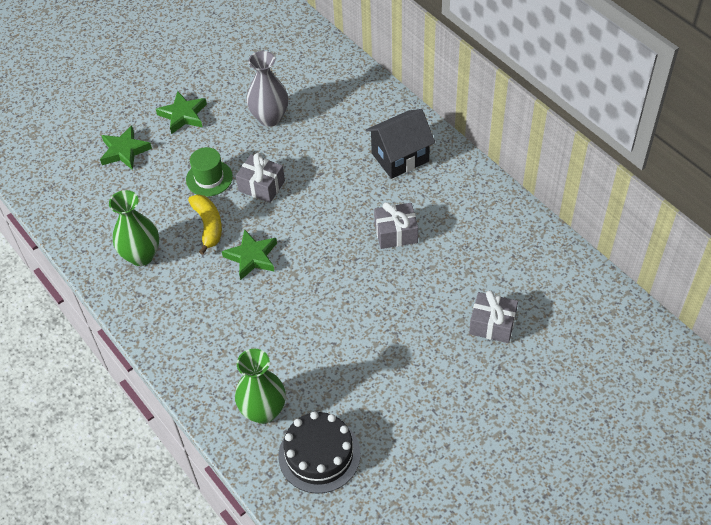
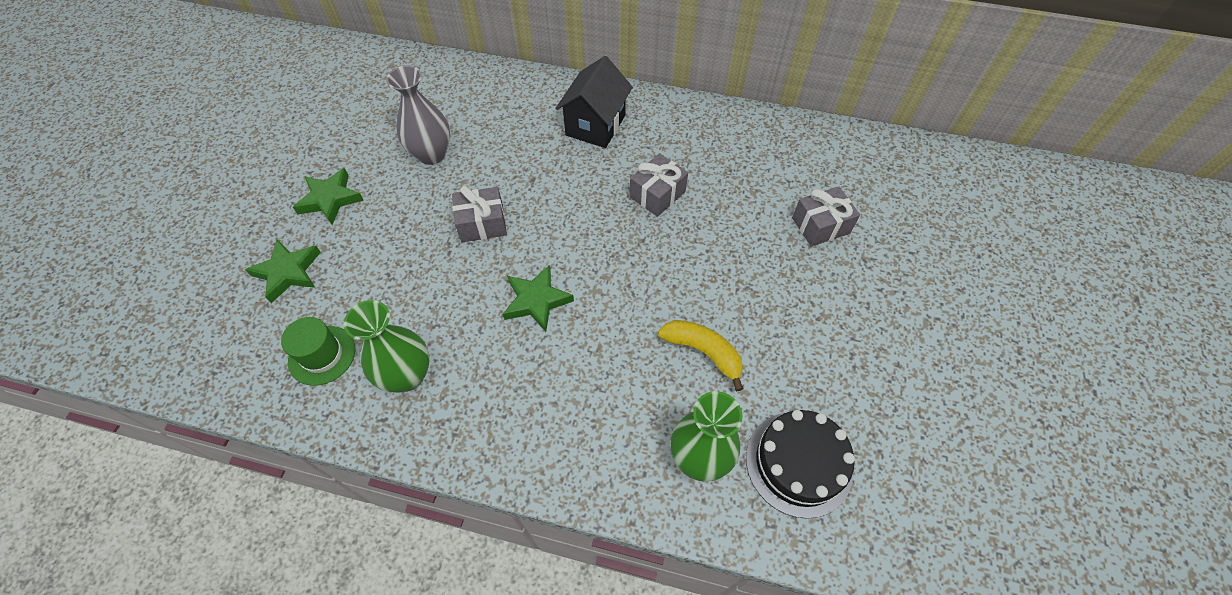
camera: 40 degrees left, 5 degrees up
(208, 226) = (459, 296): yellow banana -> yellow banana (703, 352)
(209, 178) = (416, 247): green hat -> green hat (322, 355)

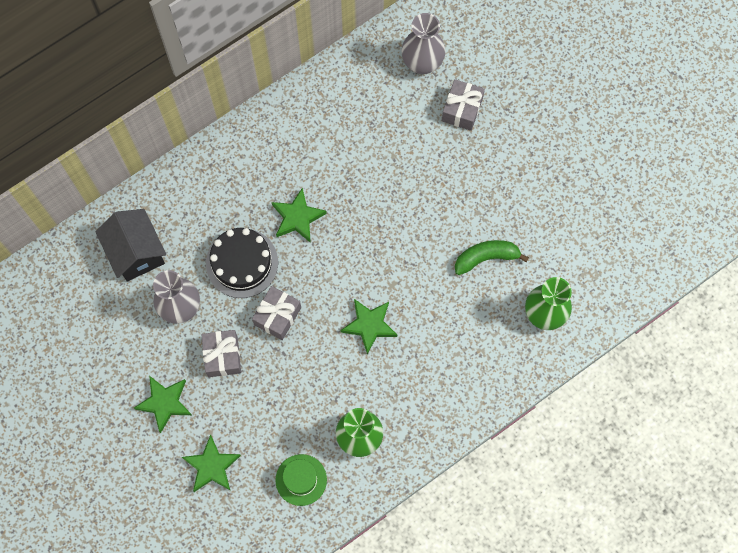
camera: 50 degrees left, 15 degrees up
(589, 177) = (297, 217): none -> green star
(595, 125) = (252, 175): black house -> black house (136, 252)
(657, 194) = (351, 186): grey gift -> grey gift (222, 356)
(703, 352) = (486, 257): yellow banana -> green banana
(798, 463) = (589, 266): black cake -> black cake (242, 263)
(824, 168) = (422, 63): none -> grey vase

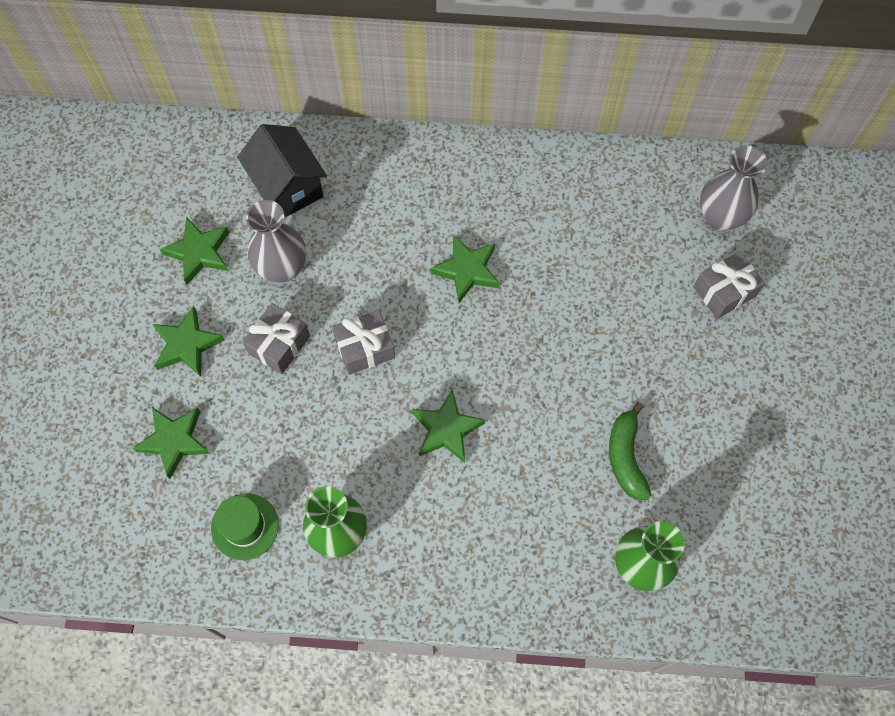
camera: 40 degrees right, 5 degrees down
(118, 340) = (199, 252): none -> green star
(136, 252) = (288, 187): black house -> black house turned 45 degrees counterclockwise
(242, 263) = (376, 271): black cake -> none
(486, 257) = (626, 457): green banana -> green banana turned 120 degrees counterclockwise

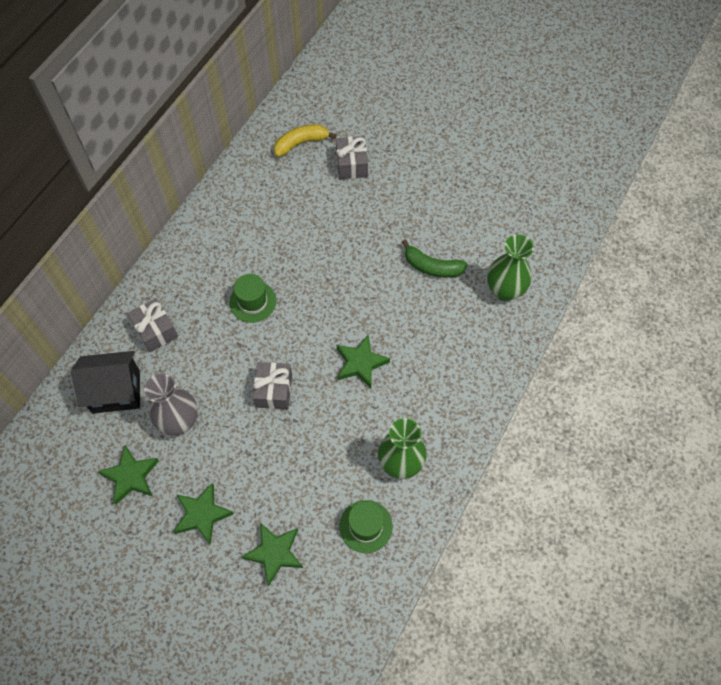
camera: 65 degrees left, 5 degrees down
(279, 344) = (239, 447): grey gift -> grey gift (155, 330)
(467, 270) = (252, 301): green star -> green hat
(720, 217) = (301, 143): grey vase -> yellow banana

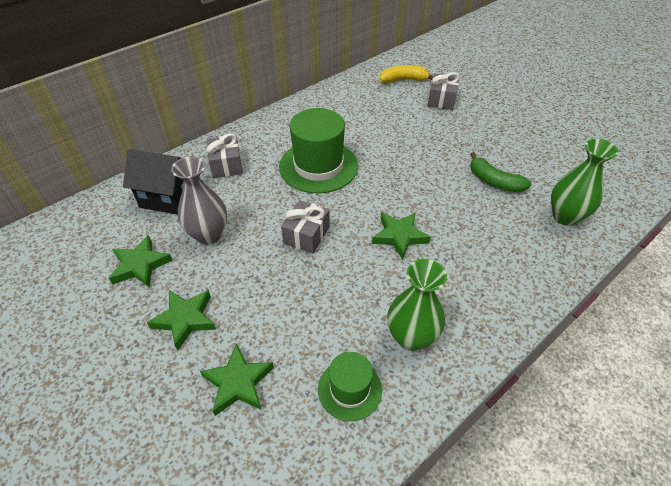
camera: 20 degrees right, 15 degrees down
(252, 301) = (318, 166): green hat -> green hat, size x1.81

